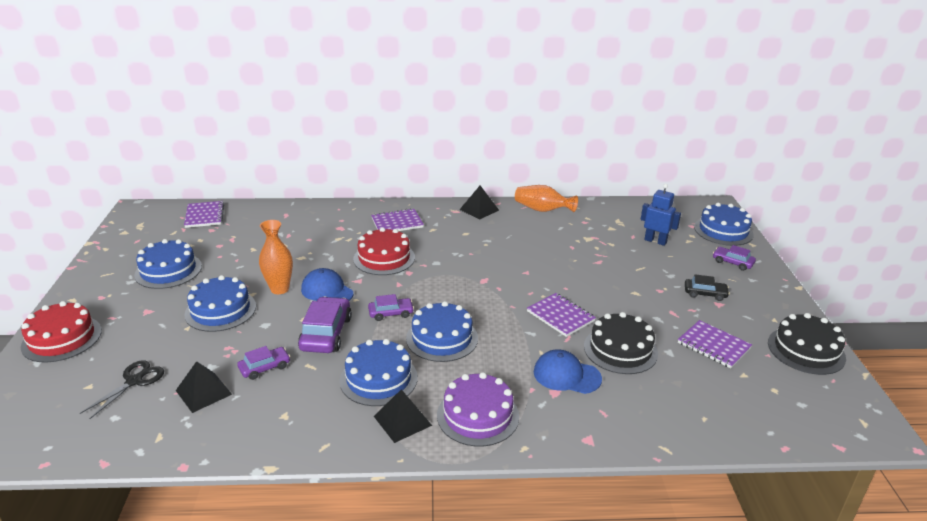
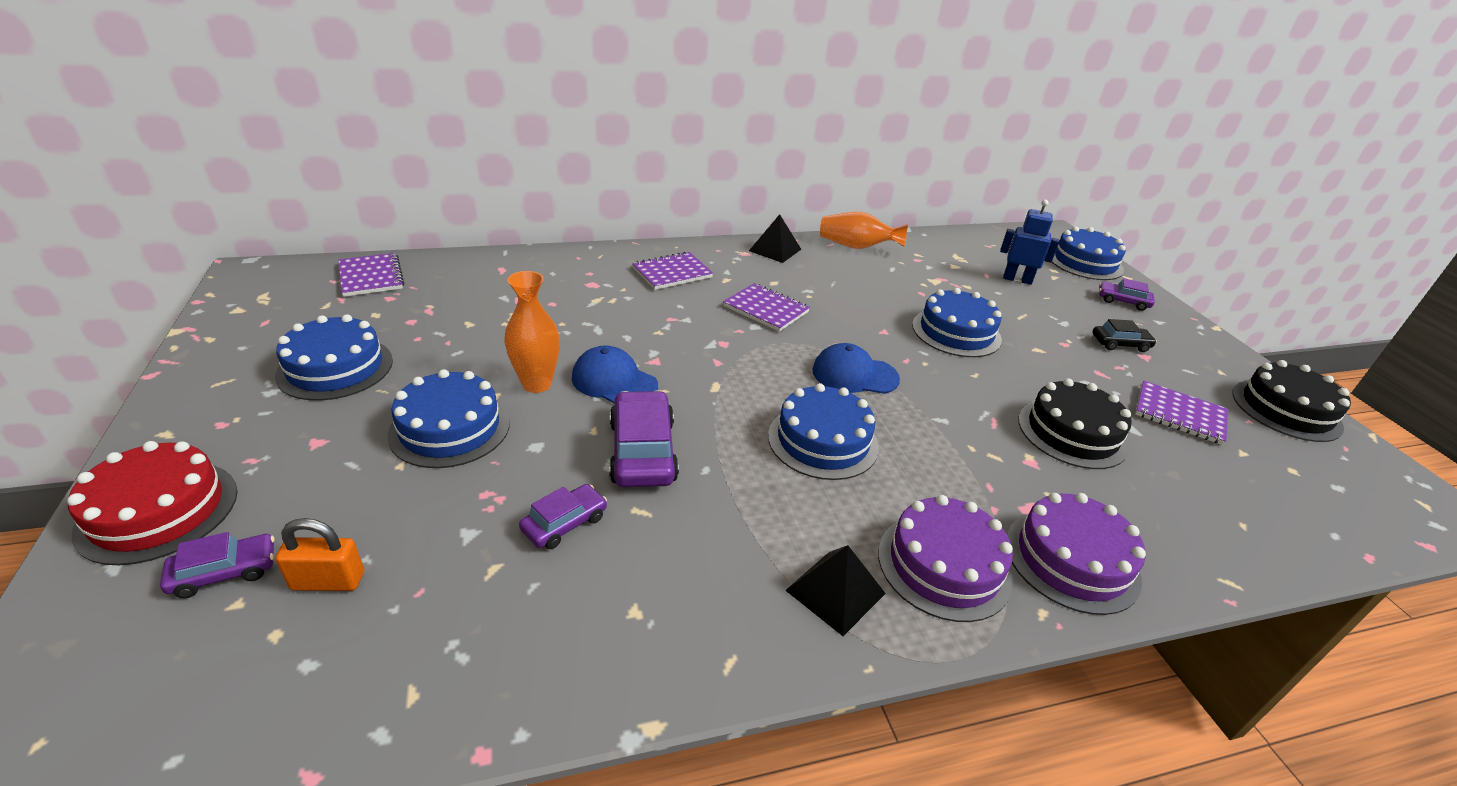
camera: 15 degrees left, 5 degrees up
(134, 381) = (328, 581): black scissors -> orange padlock
(203, 392) = (470, 585): black pyramid -> none
(378, 379) = (761, 520): blue cake -> blue cake (956, 332)
(384, 258) = (677, 324): red cake -> none
(391, 313) = (728, 408): purple car -> purple car (225, 572)
(560, 316) = (965, 391): purple notebook -> purple notebook (766, 309)
(564, 423) = (1071, 560): none -> purple cake
(566, 375) = (1028, 480): blue cap -> blue cap (854, 374)

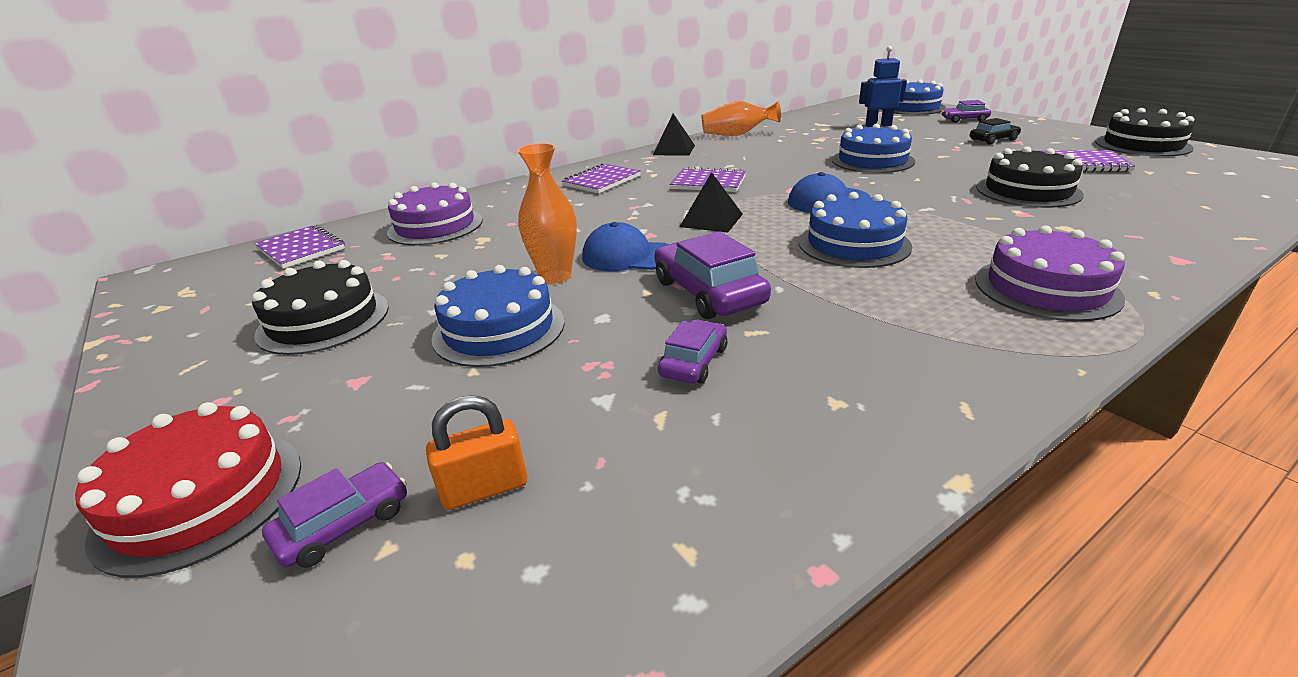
camera: 15 degrees left, 5 degrees down
(335, 368) = (324, 320): blue cake -> black cake
(835, 591) = (988, 331): black pyramid -> black pyramid (711, 220)
(1071, 560) = (1128, 257): purple cake -> purple cake (435, 226)

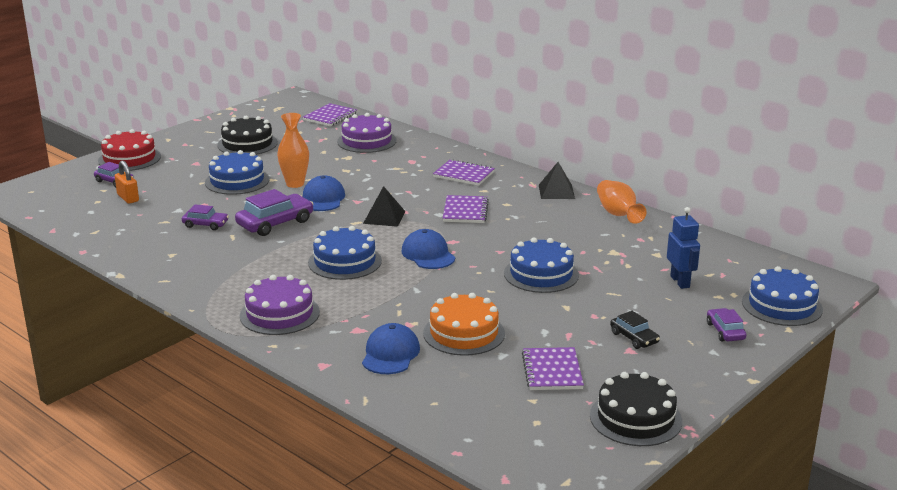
camera: 75 degrees right, 5 degrees down
(1028, 191) = (464, 333): black cake -> orange cake
(1110, 223) = (390, 354): none -> blue cap

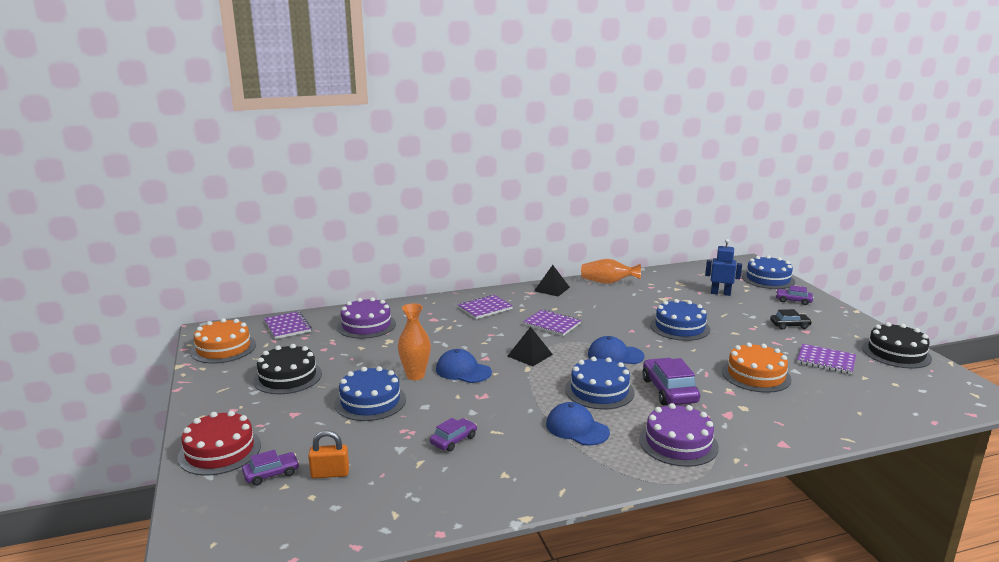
camera: 60 degrees left, 5 degrees down
(270, 110) = (223, 348): none -> orange cake
(275, 223) = (490, 404): purple car -> purple car (669, 391)
(390, 354) = (776, 411): blue cap -> blue cap (577, 428)

